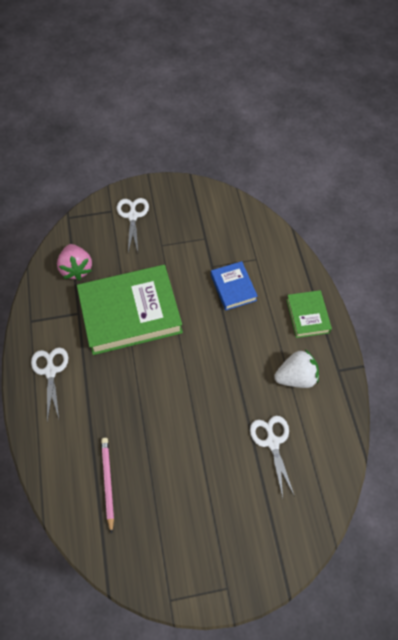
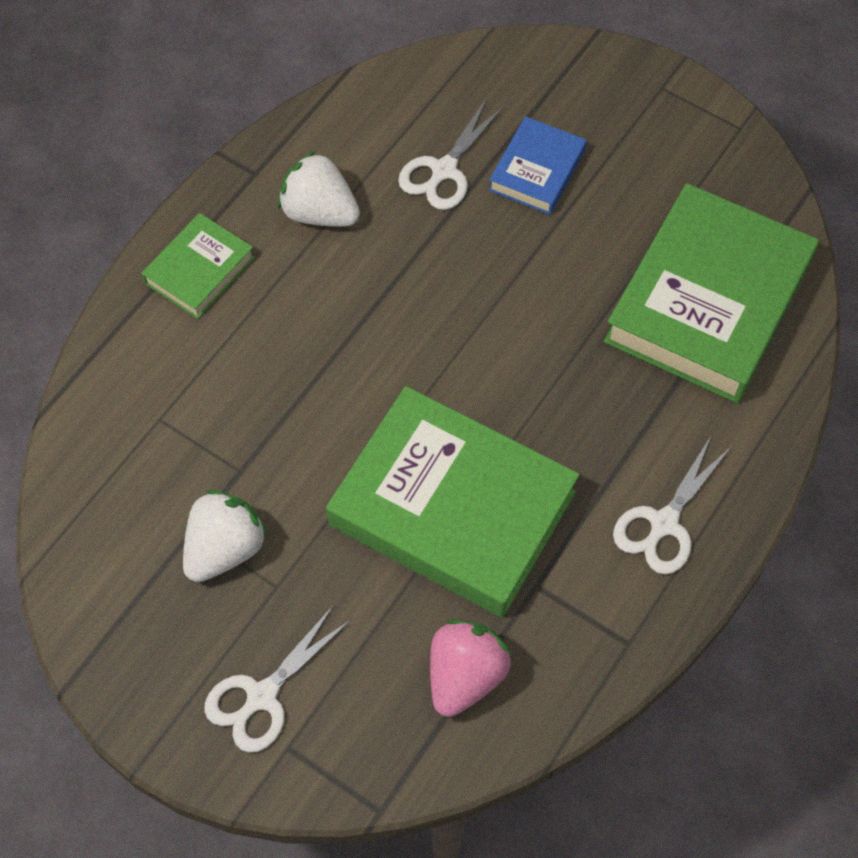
camera: 135 degrees left, 0 degrees up
(108, 482) = (708, 301): pink pencil -> green book
(189, 242) = (225, 549): none -> white strawberry
(233, 288) = (250, 405): blue book -> blue book (537, 171)

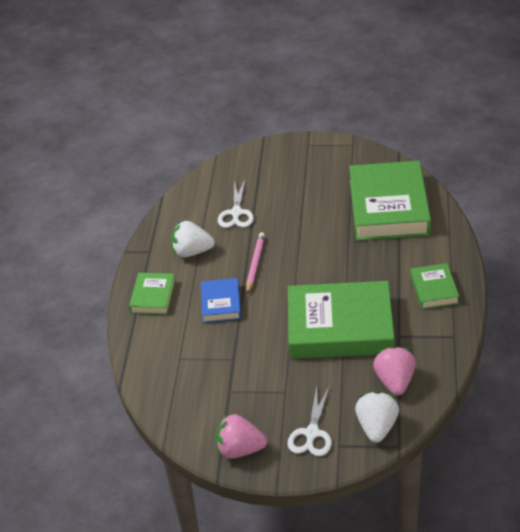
camera: 25 degrees left, 20 degrees down
(132, 657) = (240, 449): none -> pink strawberry
(225, 549) = (250, 390): white strawberry -> white strawberry (377, 427)
(403, 295) = (255, 264): none -> pink pencil
(537, 171) = (277, 195): blue book -> blue book (221, 303)
(663, 524) = (434, 289): white scissors -> green book

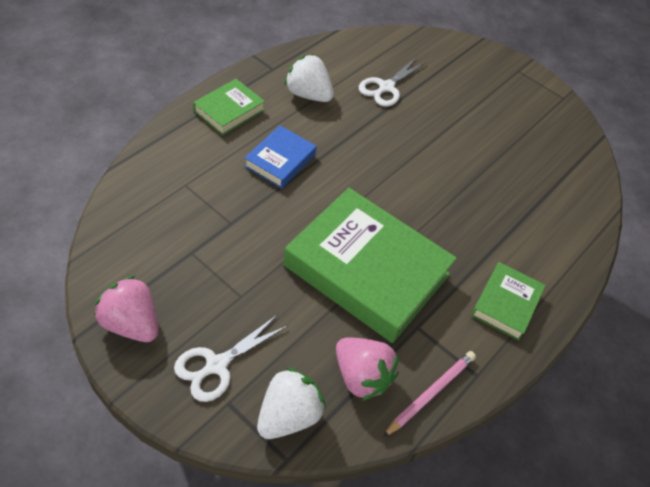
camera: 25 degrees right, 10 degrees up
(255, 264) = (352, 145): pink pencil -> pink pencil (430, 393)
(388, 207) = (541, 182): green book -> none
(395, 381) = (361, 376): pink strawberry -> pink strawberry turned 105 degrees clockwise

